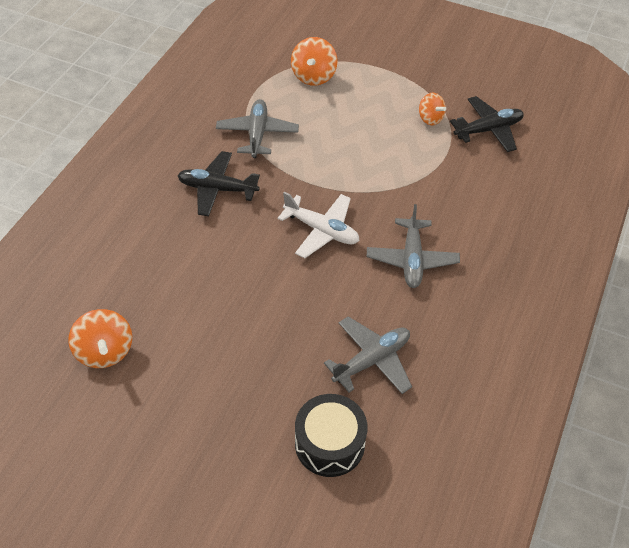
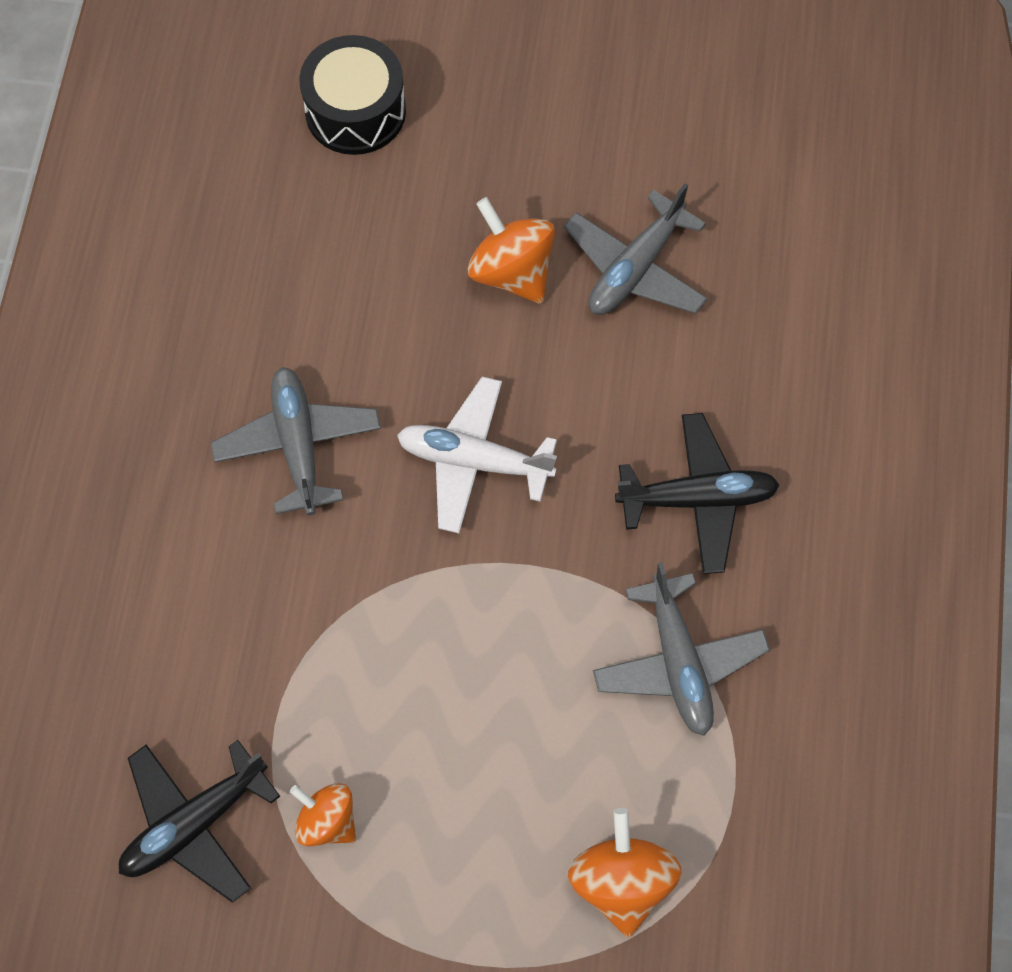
camera: 165 degrees right, 15 degrees up
(105, 351) = (730, 152): orange spinning top -> orange spinning top (511, 271)
(372, 360) = (325, 245): grey plane -> grey plane (635, 268)

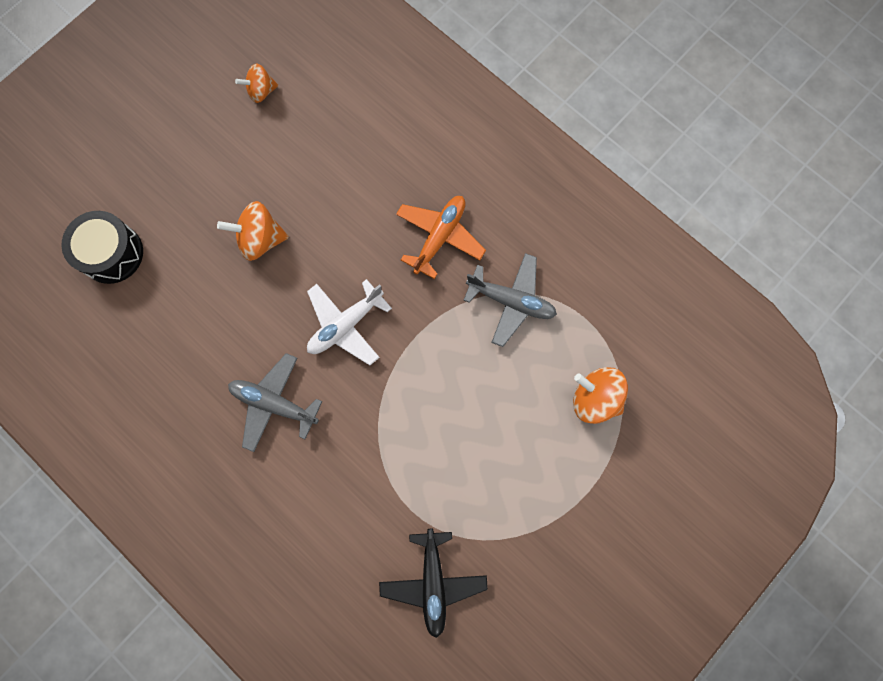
camera: 55 degrees left, 10 degrees up
(327, 821) = (475, 515): orange spinning top -> orange spinning top (261, 91)
(635, 268) = (303, 182): grey plane -> none
(697, 499) = (439, 237): black plane -> orange plane

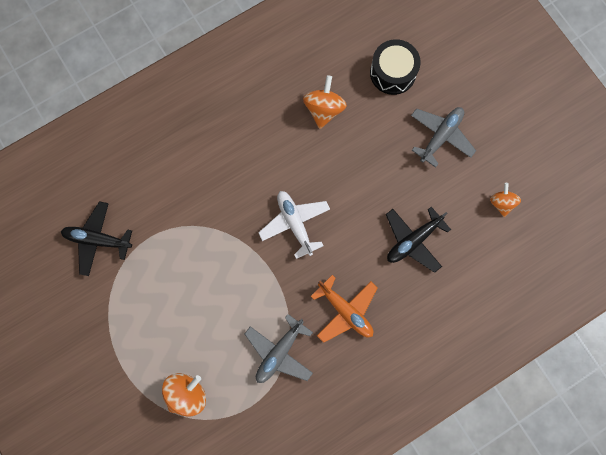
camera: 105 degrees right, 0 degrees up
(260, 239) = (377, 177): orange spinning top -> orange spinning top (324, 109)
(274, 403) = (251, 161): grey plane -> grey plane (441, 136)
(332, 180) = (413, 240): none -> black plane

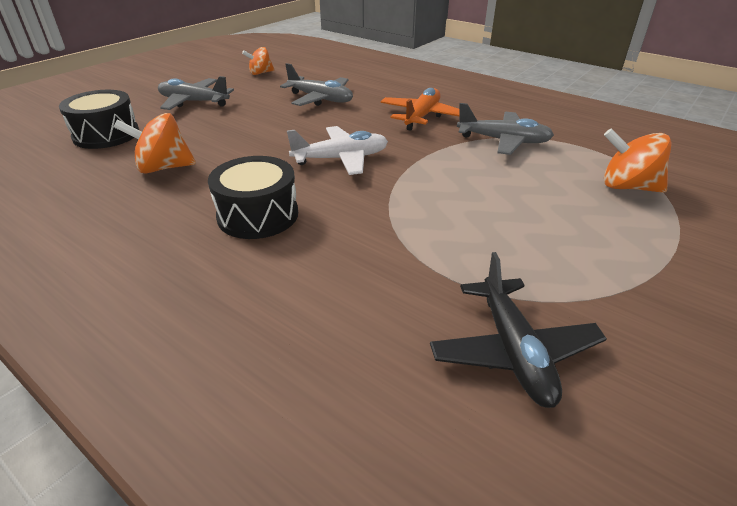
camera: 110 degrees left, 40 degrees down
(244, 157) = (258, 215): none -> black drum
(295, 223) = (341, 159): white plane -> white plane turned 150 degrees counterclockwise
(413, 240) = (320, 99): black plane -> grey plane

